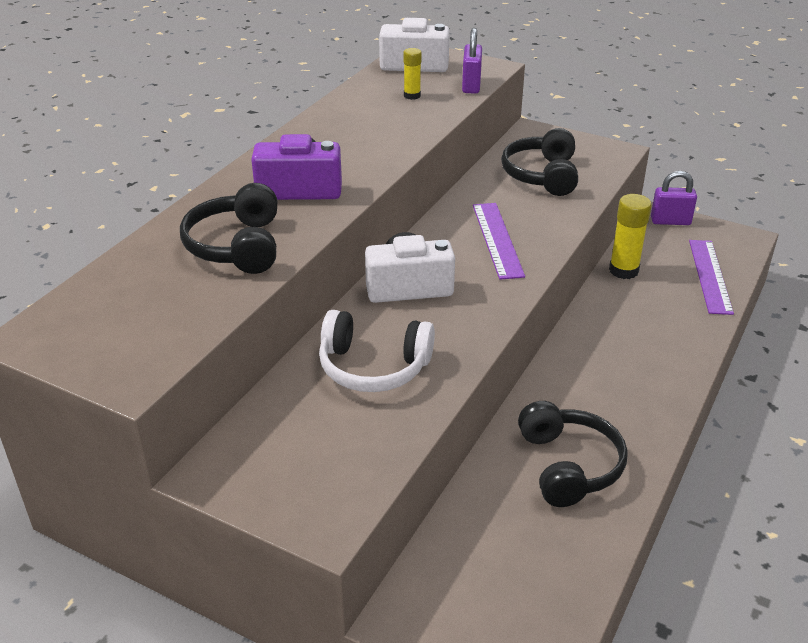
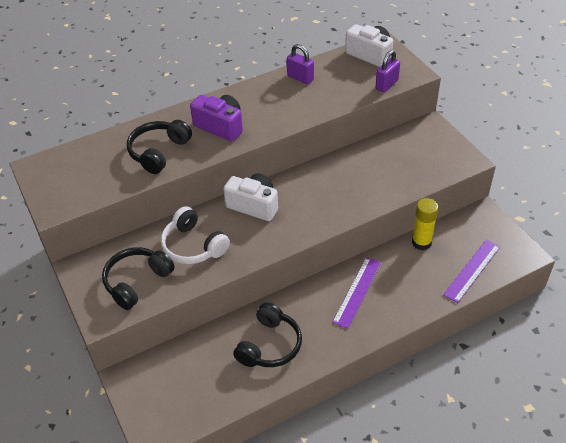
camera: 35 degrees right, 10 degrees up
(412, 96) = (344, 80): yellow glue stick -> none
(497, 239) = (330, 195): purple ruler -> purple ruler (357, 291)
(542, 175) = (402, 160): black headphones -> black headphones (137, 282)
(670, 221) = (489, 220): purple padlock -> purple padlock (300, 78)

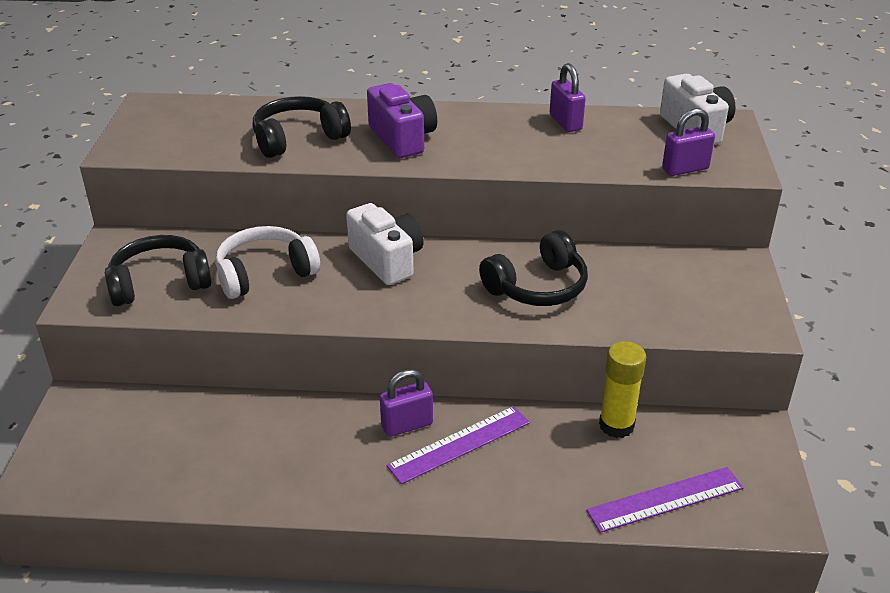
camera: 30 degrees right, 10 degrees down
(193, 246) = (265, 273): white headphones -> white headphones turned 75 degrees clockwise
(270, 345) = (277, 452): black headphones -> black headphones (538, 287)
(322, 295) = (407, 425): none -> purple padlock

